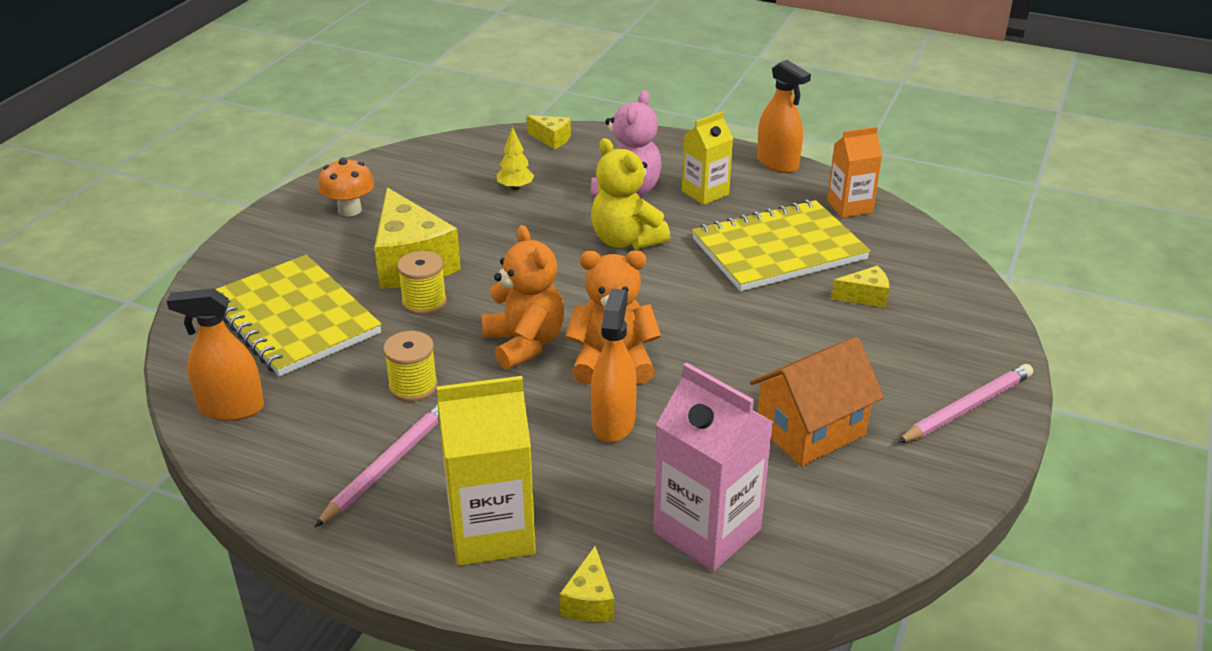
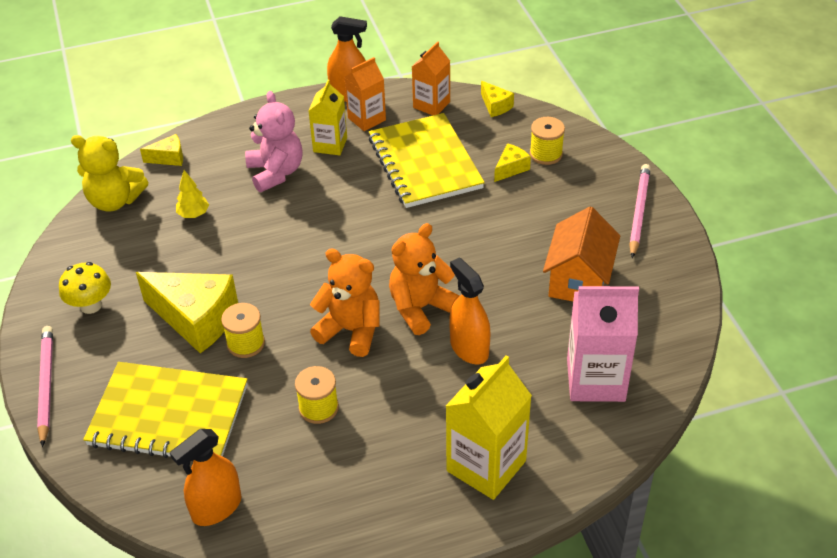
camera: 40 degrees left, 10 degrees up
(350, 210) = (91, 305): orange mushroom -> yellow mushroom
(388, 465) = (372, 470): pink pencil -> pink pencil (46, 385)
(589, 601) = (585, 465): yellow cheese -> yellow cheese (495, 106)
(626, 240) = (322, 213): yellow teddy bear -> yellow teddy bear (115, 200)
(768, 189) = (366, 119): none -> orange carton
(778, 249) = (425, 163): yellow notebook -> yellow notebook turned 45 degrees counterclockwise
(922, 303) = (546, 154): none -> yellow spool

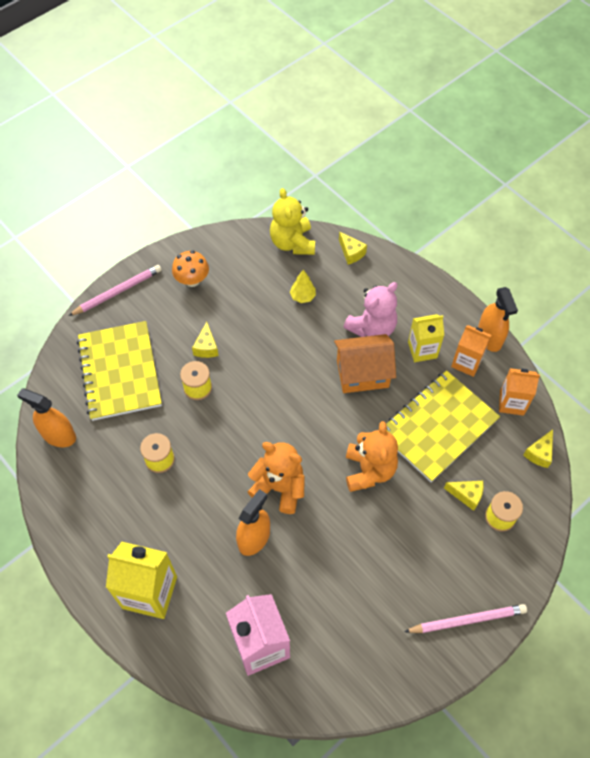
camera: 65 degrees right, 15 degrees up
(91, 305) = (192, 280): yellow mushroom -> orange mushroom
(196, 319) = (206, 347): yellow cheese -> yellow cheese, size x0.47
(351, 330) = (237, 449): orange teddy bear -> orange teddy bear (369, 470)
(579, 280) = (362, 596): orange house -> orange house (362, 373)

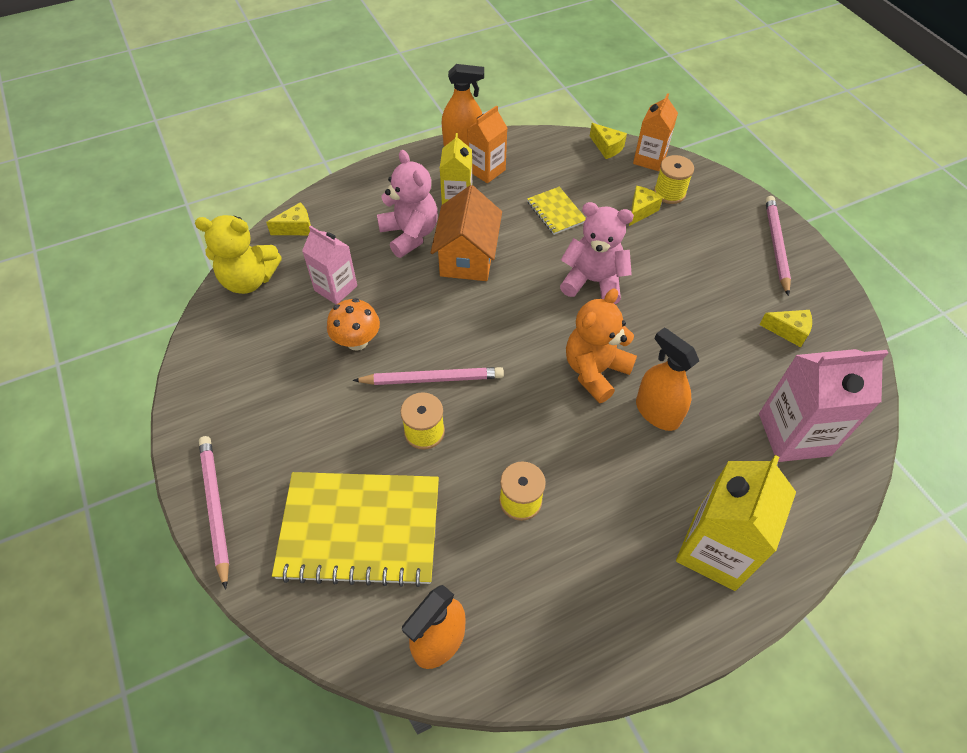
camera: 75 degrees left, 5 degrees down
(192, 280) = (247, 404): orange mushroom -> orange mushroom (357, 341)
(206, 347) = (364, 409): yellow cheese -> yellow cheese (788, 331)
(241, 380) = (432, 379): none -> pink pencil
(302, 296) = (335, 288): yellow tree -> pink carton
(369, 470) = (593, 281): orange teddy bear -> pink teddy bear
(438, 427) = (556, 212): yellow notebook -> yellow notebook, size x0.47
(511, 403) = (545, 151): orange carton -> orange carton (649, 159)

